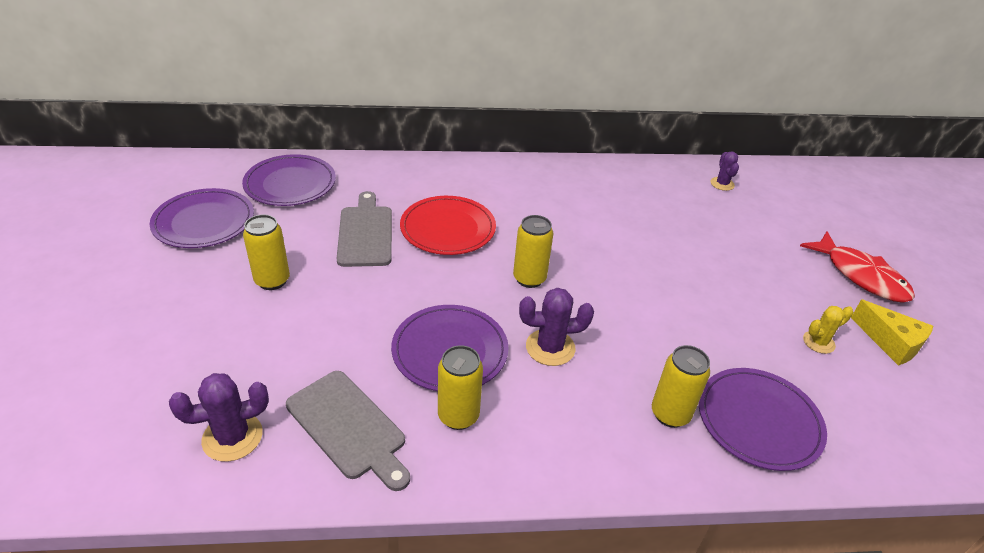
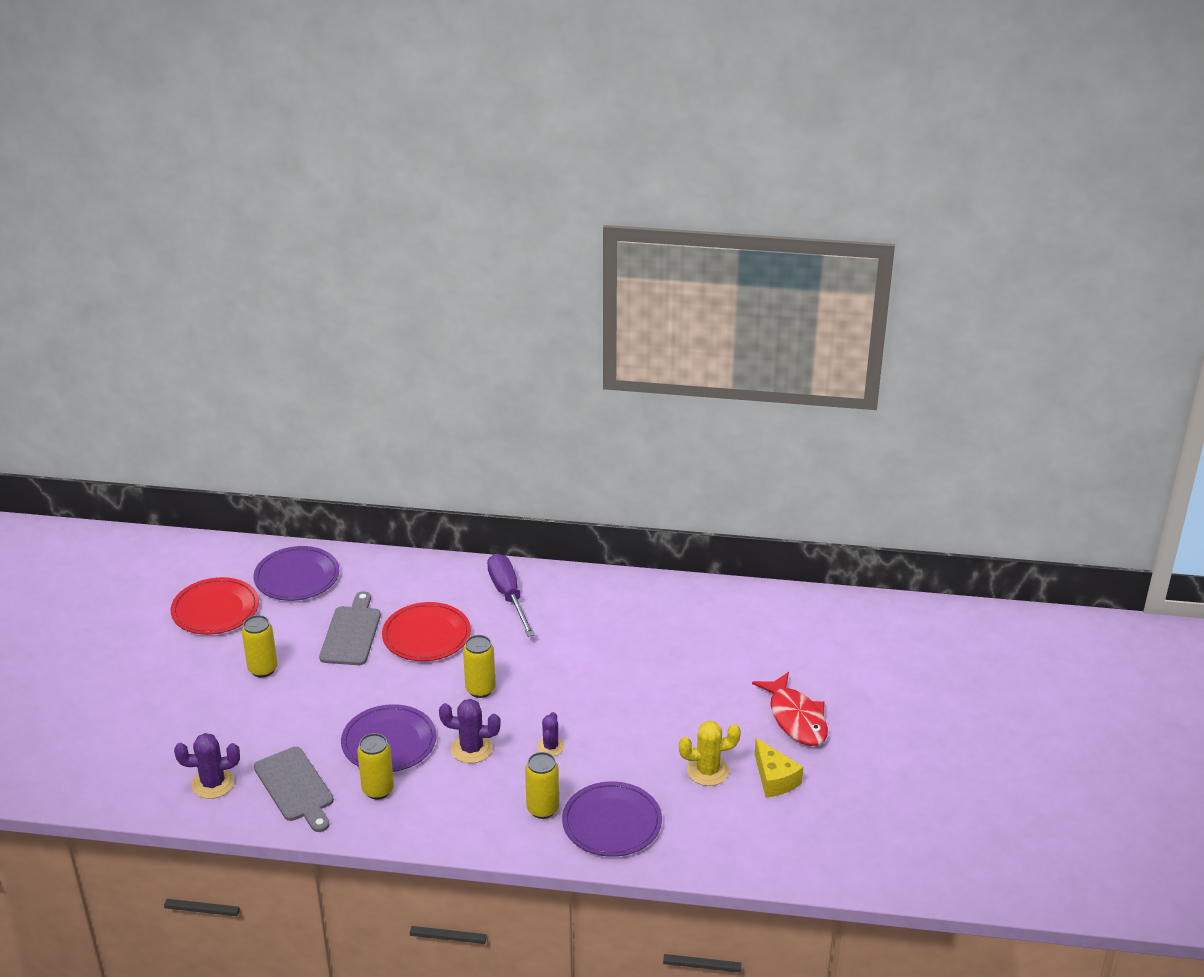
camera: 15 degrees right, 5 degrees down
(204, 222) = (215, 609): purple plate -> red plate
(515, 185) = (508, 596): none -> purple screwdriver
(722, 184) = (723, 611): purple cactus -> purple cactus (550, 747)
(818, 342) = (708, 771): yellow cactus -> yellow cactus, size x1.54

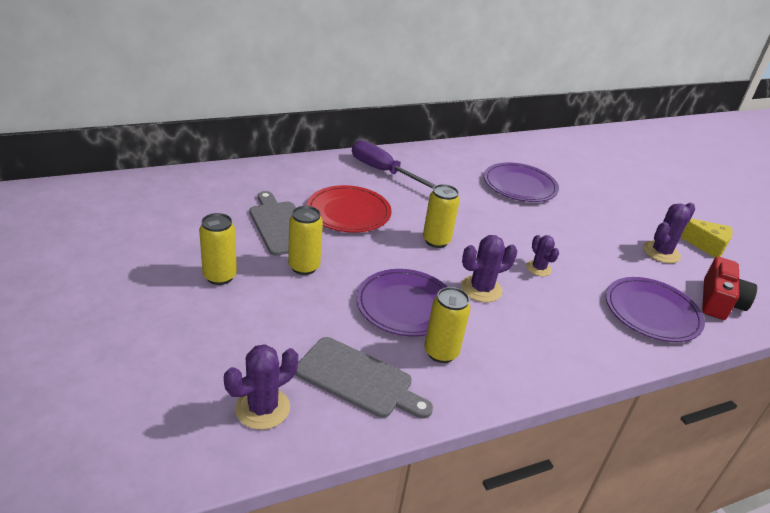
camera: 35 degrees left, 0 degrees up
(215, 609) = (123, 237): red plate -> none
(297, 577) = (186, 194): purple plate -> purple plate (520, 185)
(543, 809) = (592, 320): yellow can -> yellow can (304, 267)
(699, 837) = (719, 301): none -> red camera
(708, 771) = (661, 252): yellow cactus -> purple cactus
(796, 718) = (663, 203): red fish -> none

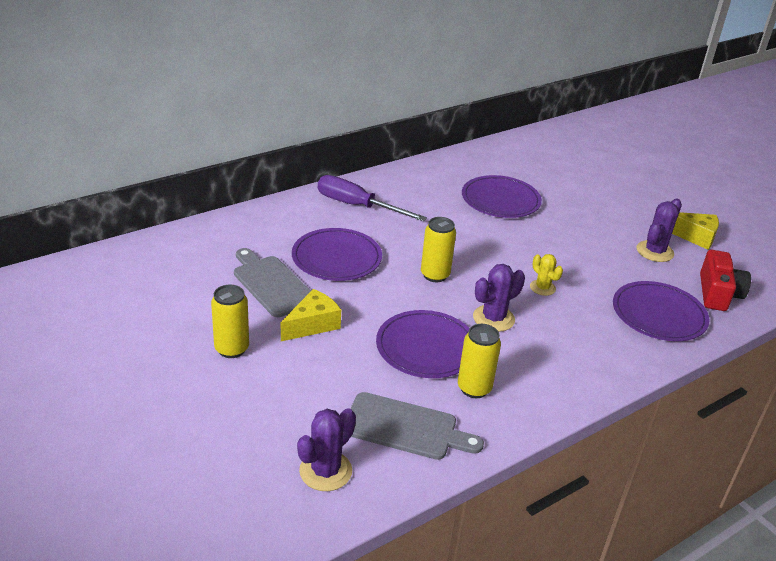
camera: 10 degrees left, 0 degrees up
(304, 267) = (312, 325): yellow can -> yellow cheese
(348, 212) = (336, 258): red plate -> purple plate
(538, 268) = (542, 288): purple cactus -> yellow cactus

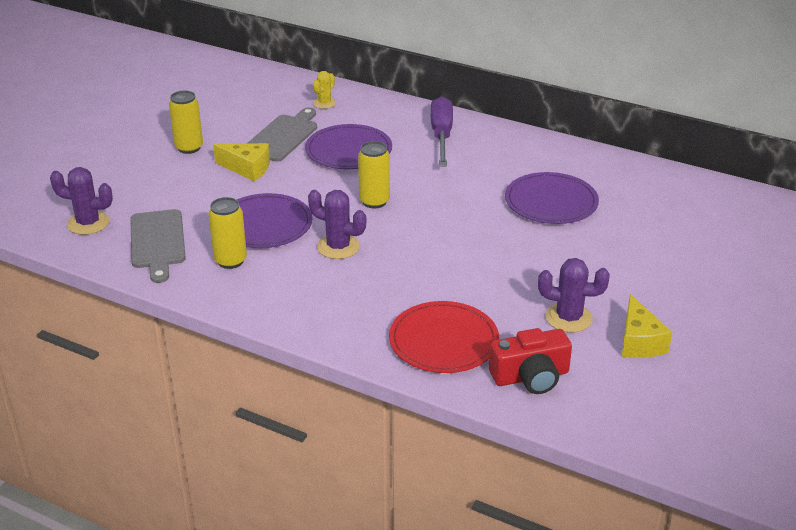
camera: 65 degrees right, 0 degrees up
(542, 288) = (416, 262): yellow cactus -> yellow cactus (324, 103)
(659, 314) = (443, 341): purple plate -> red plate

